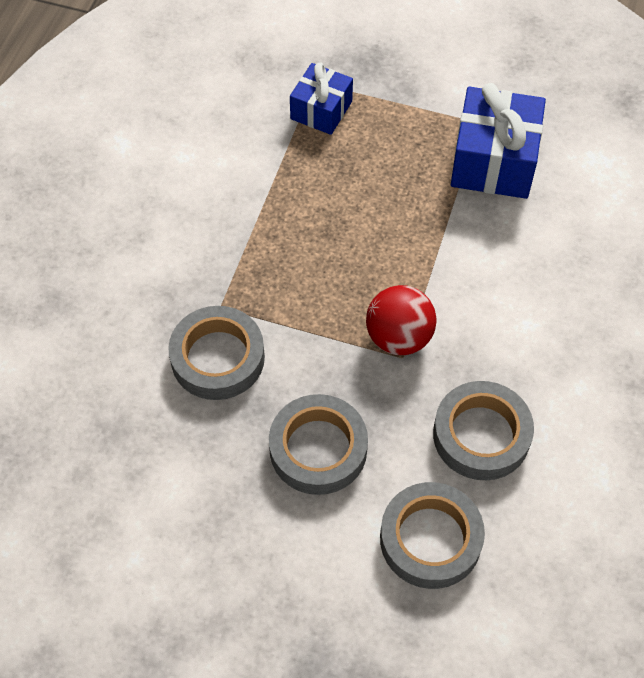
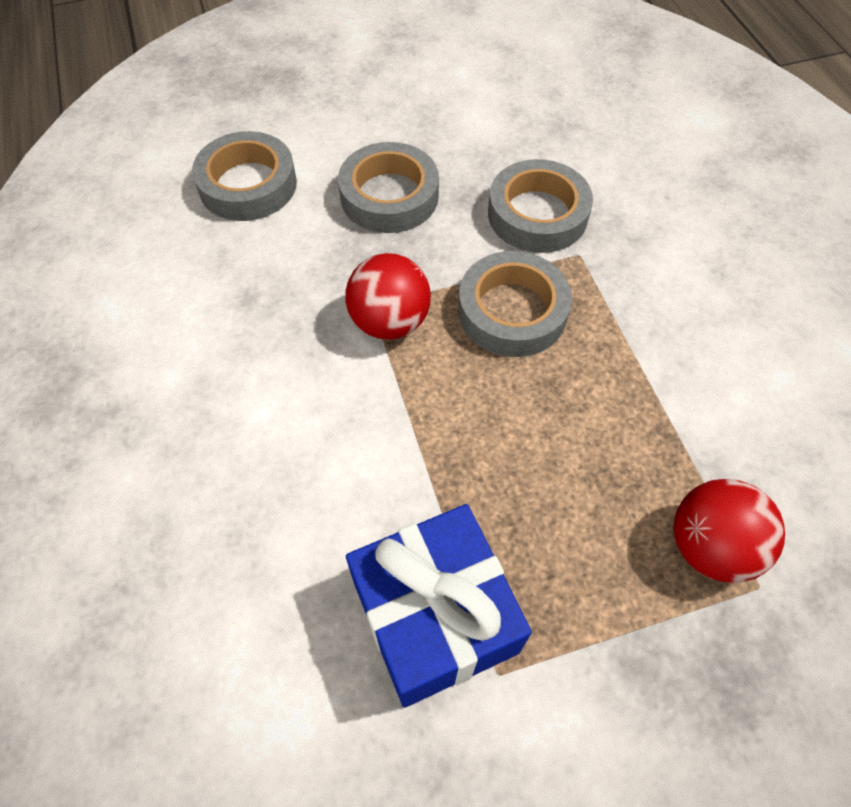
camera: 145 degrees right, 0 degrees up
(321, 110) = (710, 546): blue gift -> red ball
(481, 435) = (250, 280): grey tape -> grey tape (512, 311)

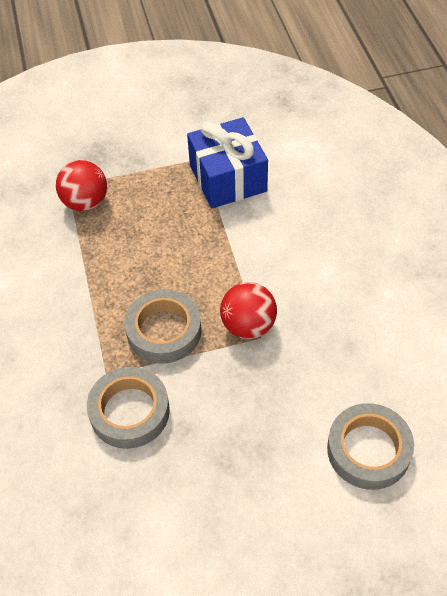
camera: 175 degrees left, 5 degrees down
(389, 196) = (248, 434): grey tape -> none

